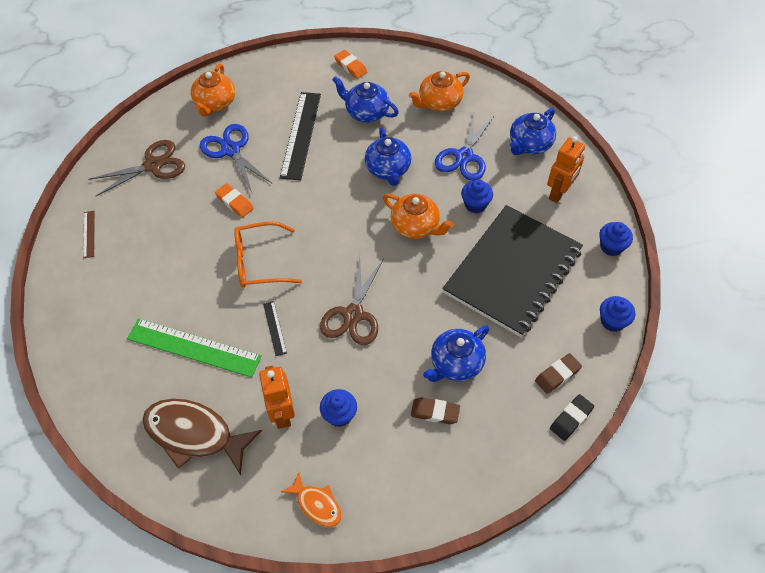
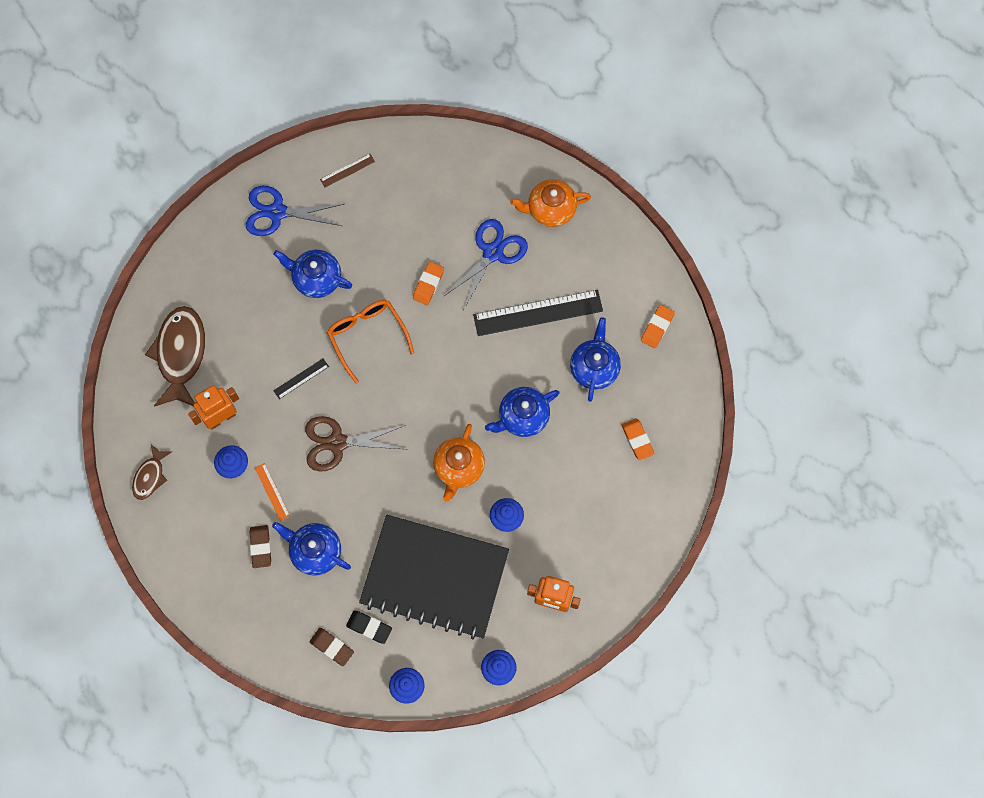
camera: 70 degrees right, 15 degrees up
(153, 165) = (447, 188): brown scissors -> none
(193, 348) = (259, 317): green ruler -> none
(316, 504) = (150, 476): orange fish -> brown fish
(380, 386) = (272, 491): none -> orange ruler
(439, 102) = (637, 440): orange teapot -> orange eraser
(464, 156) = (568, 489): blue scissors -> blue scissors (277, 212)
(529, 144) = (610, 554): blue teapot -> blue teapot (316, 279)
(571, 419) = (291, 669): black eraser -> black eraser (369, 627)

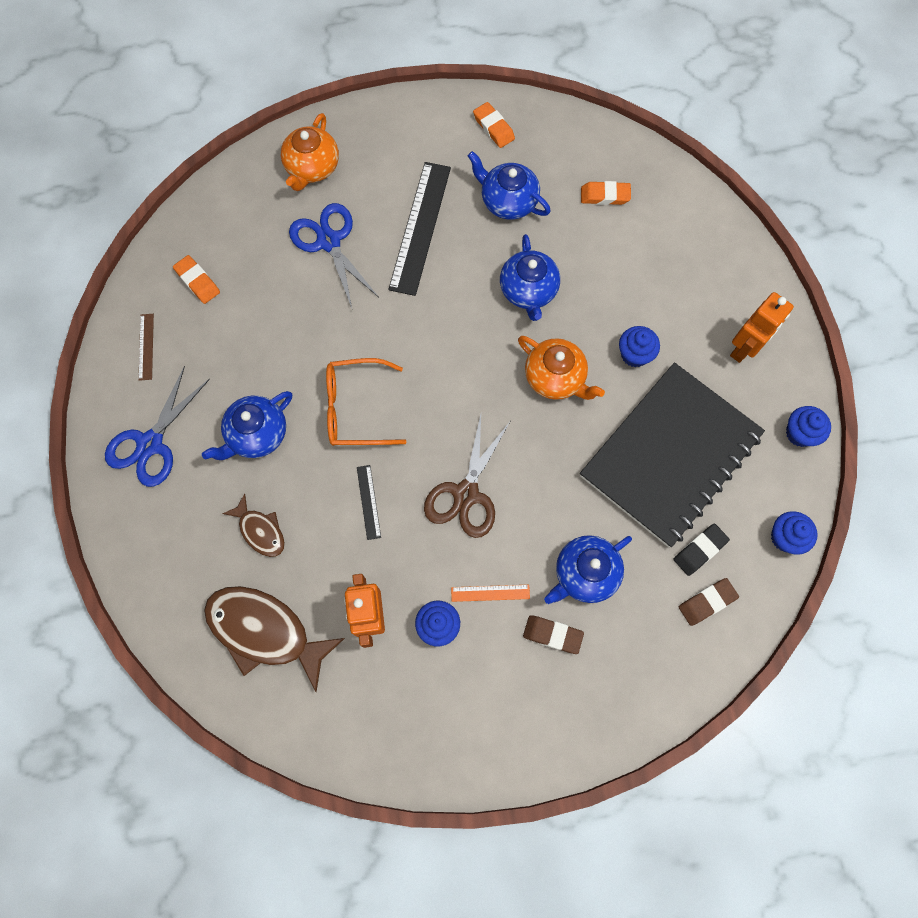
camera: 65 degrees left, 0 degrees up
(150, 476) = (402, 735): brown fish -> brown fish (260, 530)
(428, 284) = (329, 320): orange eraser -> orange eraser (197, 281)

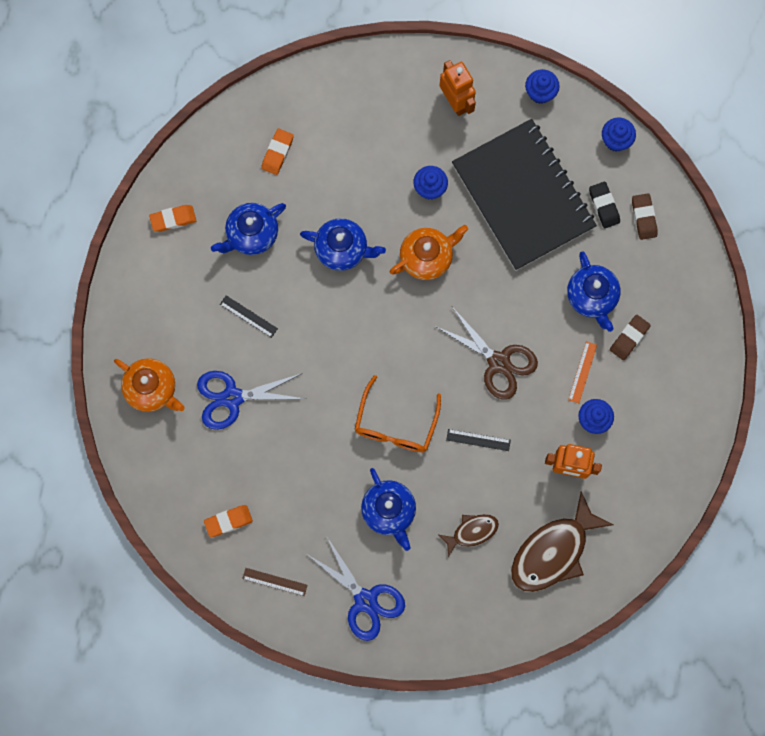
camera: 70 degrees left, 5 degrees up
(420, 227) = (248, 316): black ruler -> black ruler, size x0.46

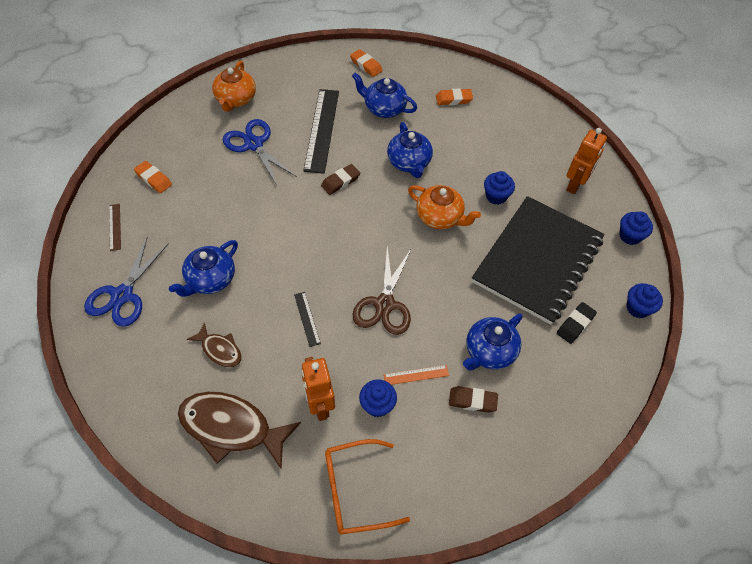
camera: 60 degrees right, 20 degrees down
(248, 316) = (322, 130): black ruler -> black ruler, size x2.18
(395, 425) = (288, 253): orange glasses -> orange glasses (355, 491)
(643, 217) = (589, 361): brown eraser -> brown eraser (340, 181)

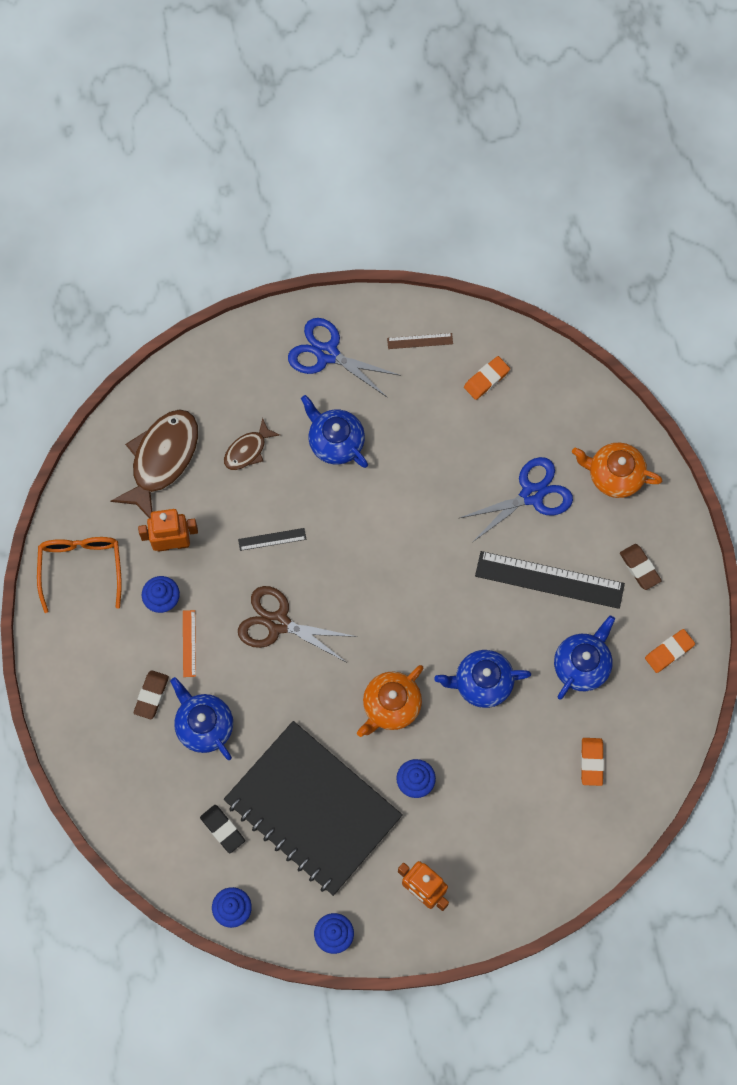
camera: 100 degrees right, 15 degrees up
(340, 181) = (460, 594): brown eraser -> brown eraser (639, 568)

